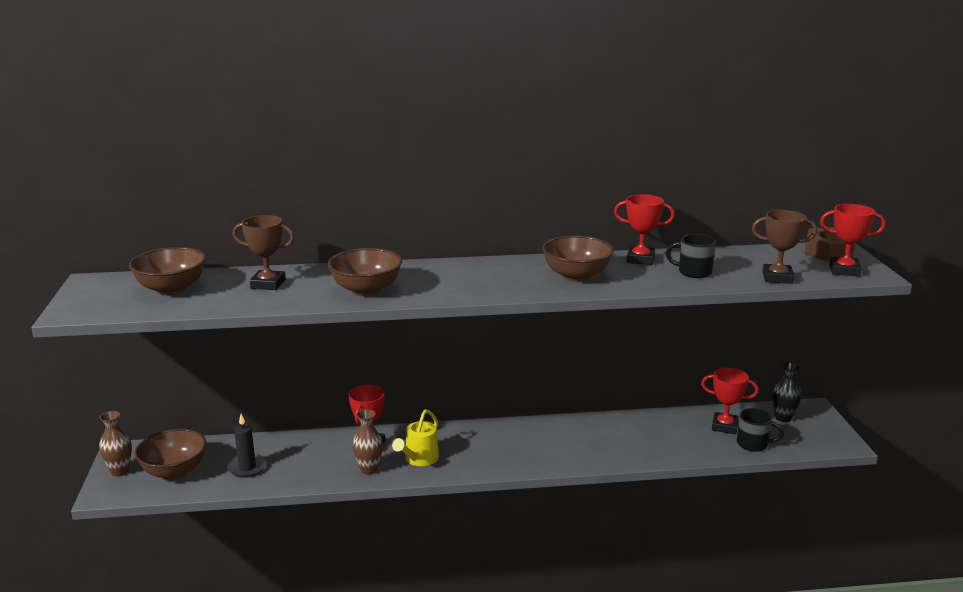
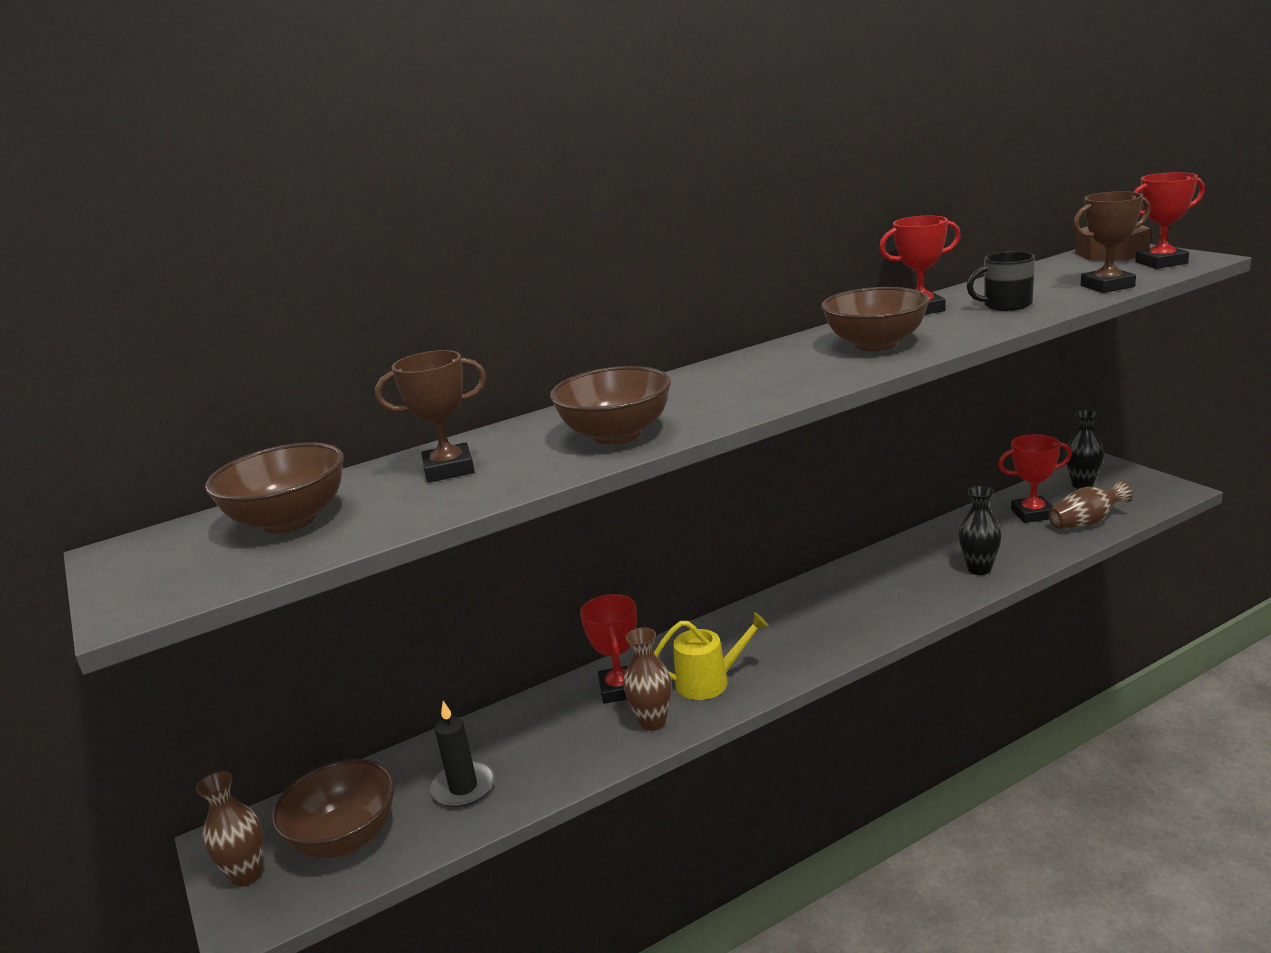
camera: 20 degrees left, 0 degrees up
(419, 459) = (709, 682): yellow watering can -> yellow watering can turned 105 degrees counterclockwise
(647, 449) = (979, 569): none -> black vase
(753, 444) = (1086, 522): black mug -> brown vase

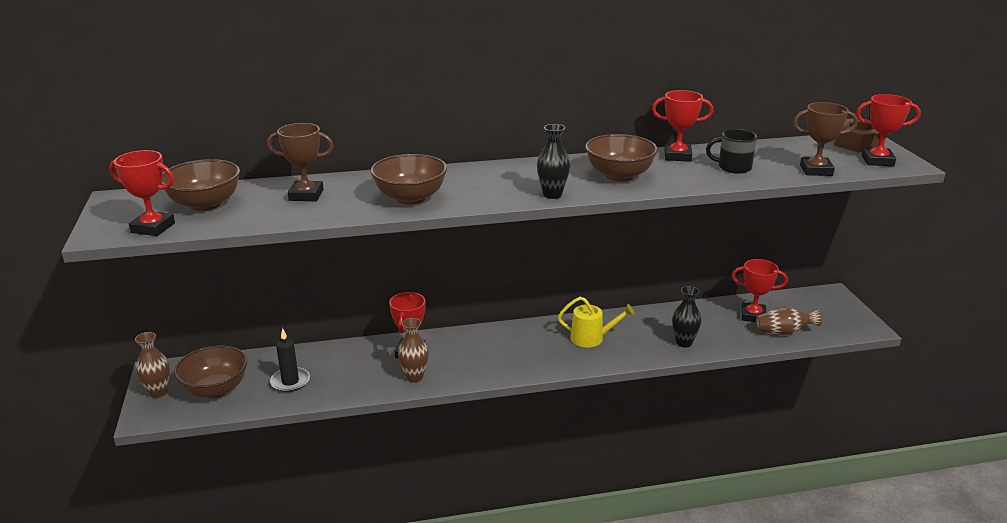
camera: 15 degrees right, 5 degrees up
(225, 575) = (153, 228): none -> red trophy
(709, 682) = (463, 363): yellow watering can -> yellow watering can (591, 338)
(1082, 485) = (806, 305): black vase -> black vase (552, 195)

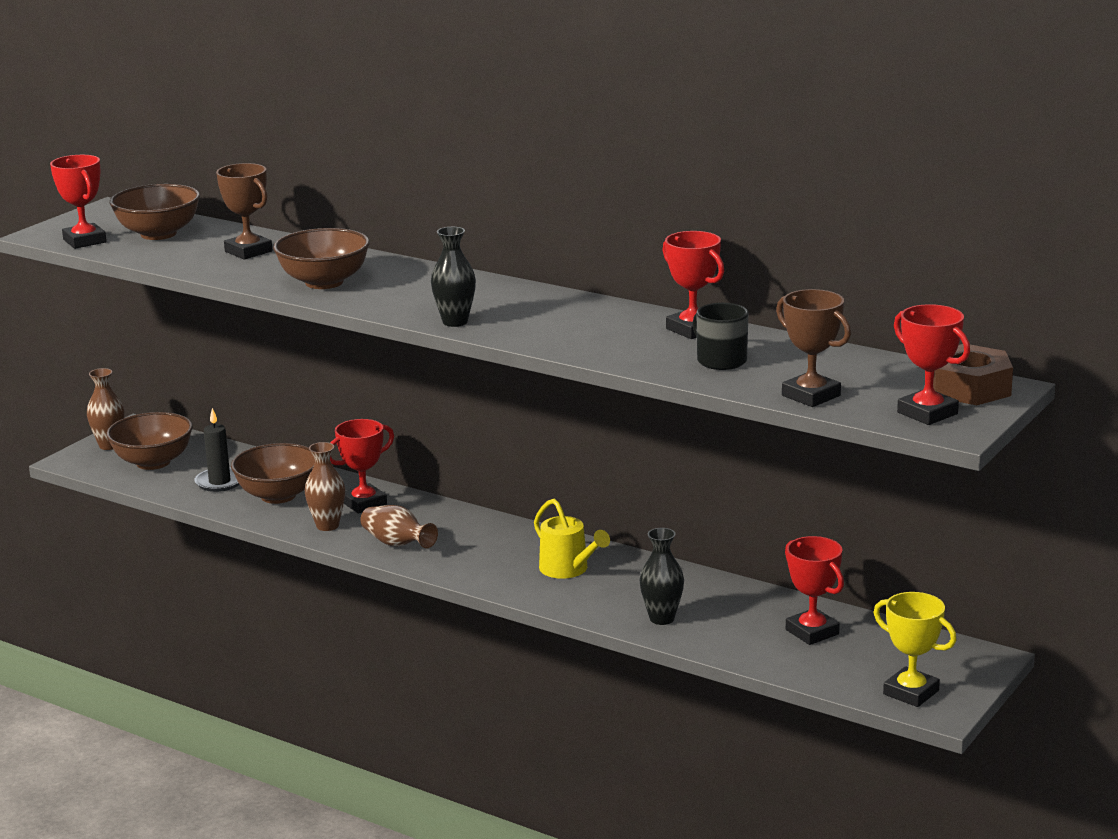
camera: 45 degrees right, 5 degrees down
(619, 175) = (571, 327): brown bowl -> brown bowl (278, 495)
(783, 332) = (811, 663): brown vase -> brown vase (397, 544)
(843, 325) = (911, 692): none -> yellow trophy

